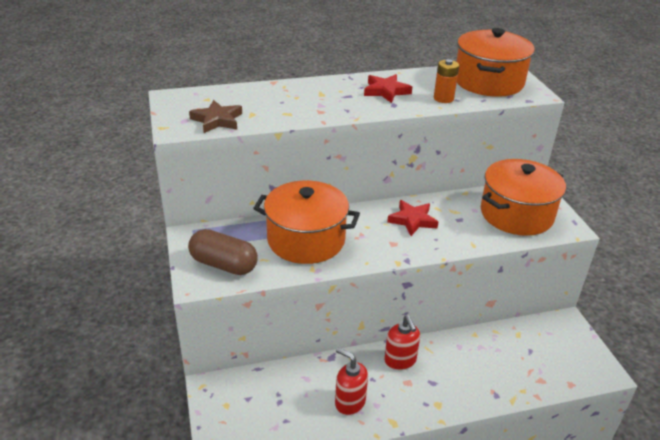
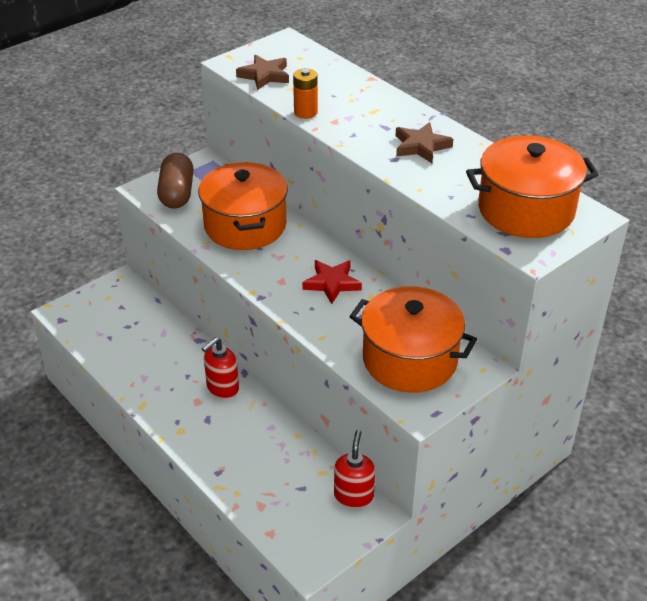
camera: 65 degrees right, 5 degrees up
(349, 402) = (150, 369): red soap dispenser -> red soap dispenser (353, 495)
(386, 91) = (421, 146): red star -> brown star
(443, 98) = (443, 187): orange battery -> orange battery (305, 112)

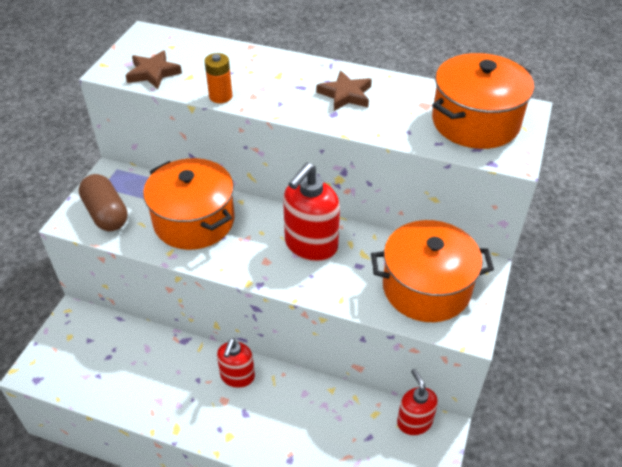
camera: 30 degrees left, 5 degrees up
(332, 283) = (310, 245): red star -> red soap dispenser

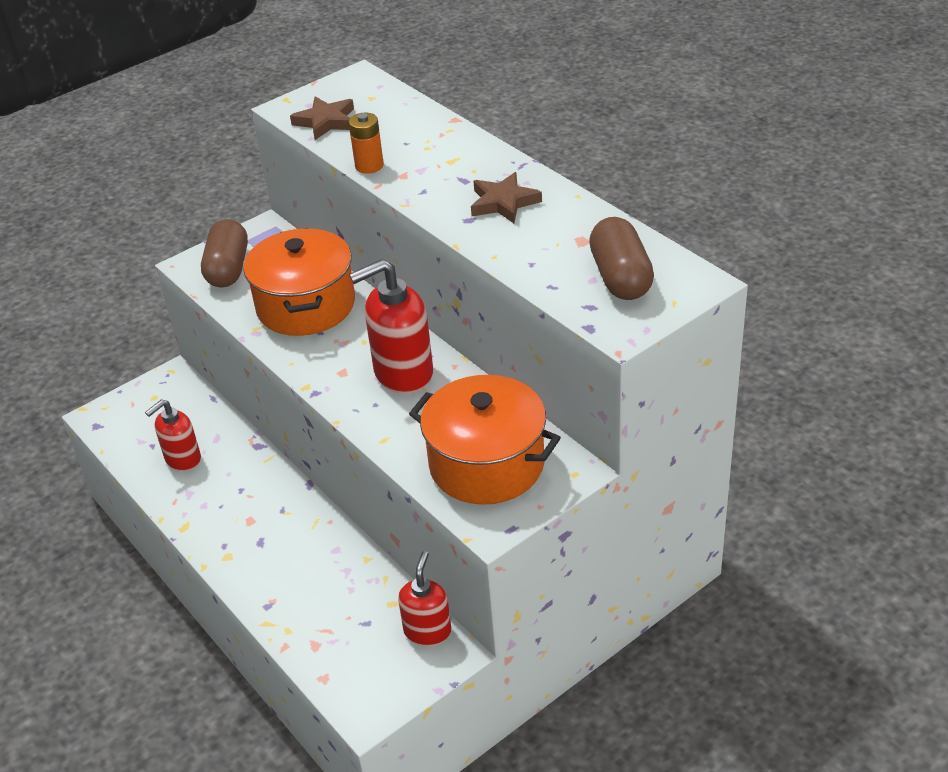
camera: 35 degrees right, 5 degrees down
(237, 376) = (281, 503): red soap dispenser -> red soap dispenser (182, 459)
(475, 122) = (620, 277): orange pot -> brown capsule

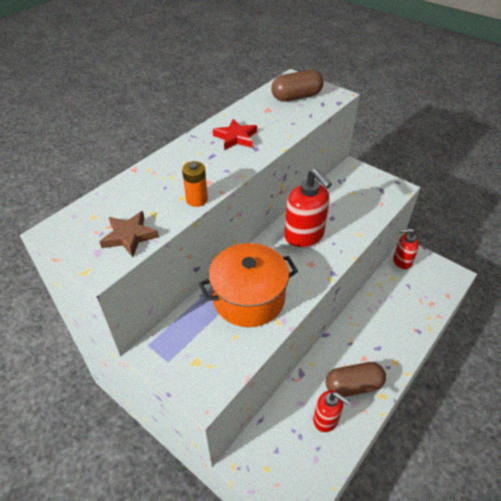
camera: 105 degrees left, 5 degrees up
(228, 269) = (209, 363): brown capsule -> brown capsule (353, 386)
(486, 464) = (361, 194): orange pot -> none
(503, 202) = (236, 137): brown star -> red star

